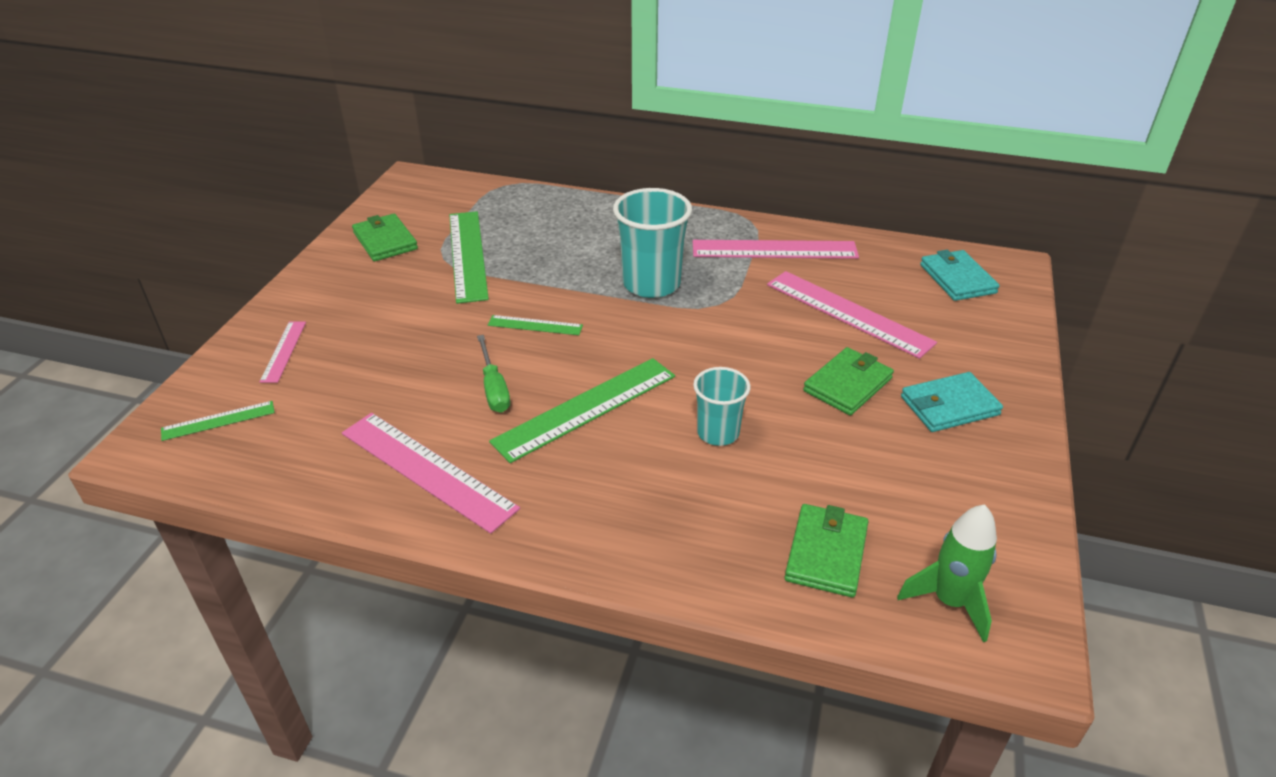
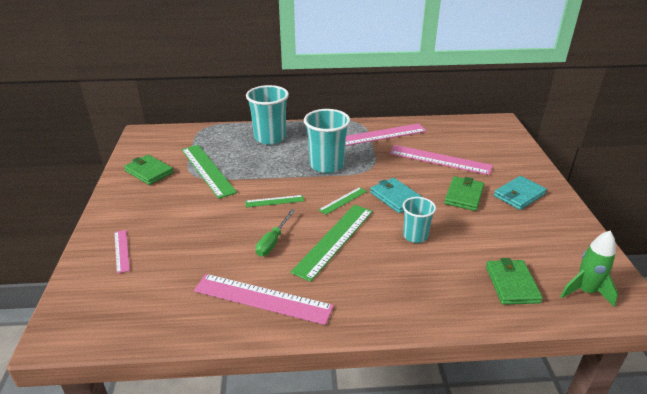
camera: 20 degrees left, 5 degrees down
(218, 421) = (102, 304): green ruler -> green ruler (343, 200)
(494, 388) = (273, 241): green screwdriver -> green screwdriver turned 60 degrees clockwise
(591, 220) = (270, 138): none -> turquoise cup
(957, 279) = (480, 132): turquoise wallet -> turquoise wallet (395, 197)

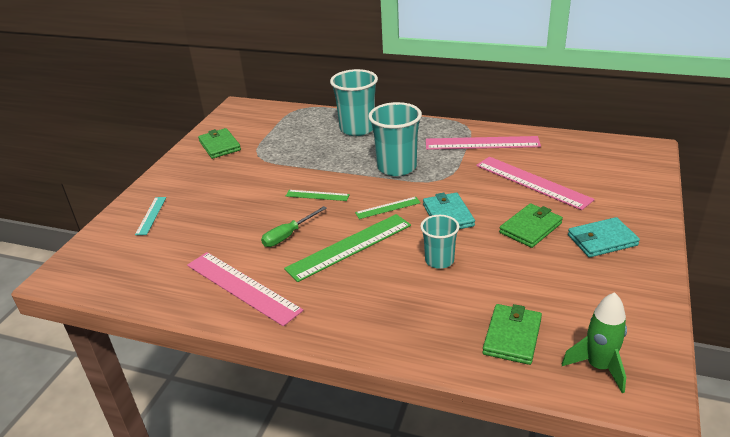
camera: 25 degrees right, 0 degrees up
(122, 250) = (151, 215): pink ruler -> turquoise ruler
(208, 170) = (274, 153): green ruler -> none

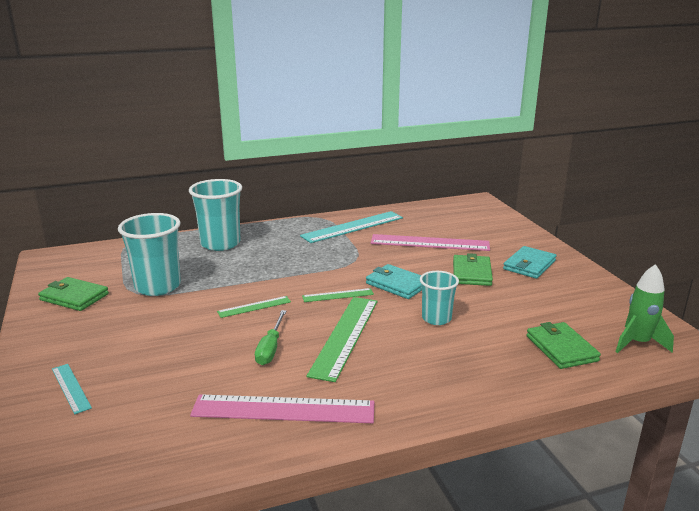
camera: 40 degrees left, 10 degrees down
(388, 208) = (338, 295): green ruler -> green ruler turned 45 degrees clockwise
(397, 167) = (302, 263): turquoise cup -> turquoise cup (158, 286)
(482, 143) = (352, 227): pink ruler -> turquoise ruler

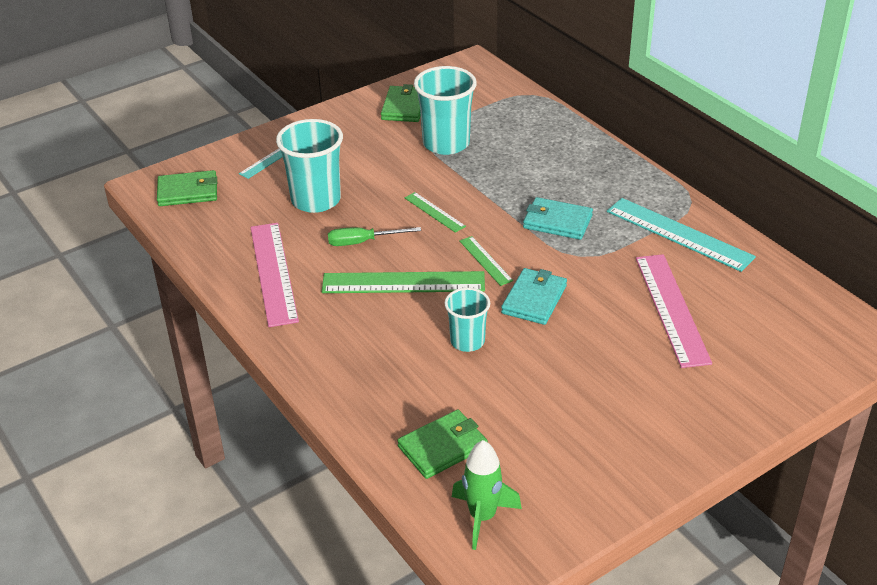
camera: 75 degrees right, 15 degrees up
(220, 244) = (564, 150): turquoise cup -> turquoise cup (316, 200)
(471, 273) = (599, 357): green wallet -> green wallet (188, 191)
(529, 265) = (656, 410): turquoise wallet -> turquoise wallet (557, 222)

